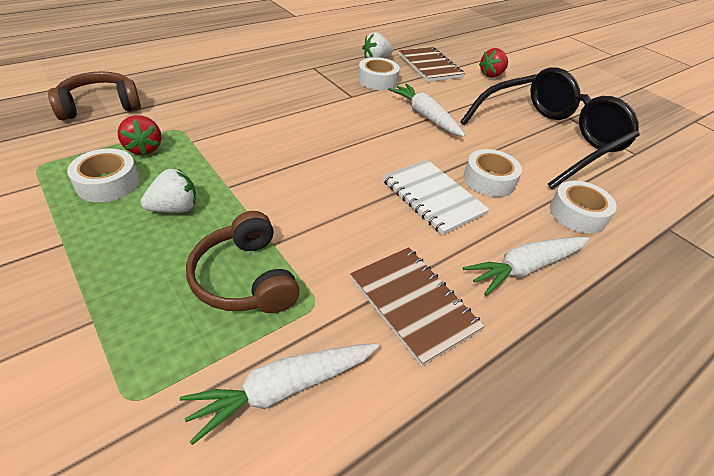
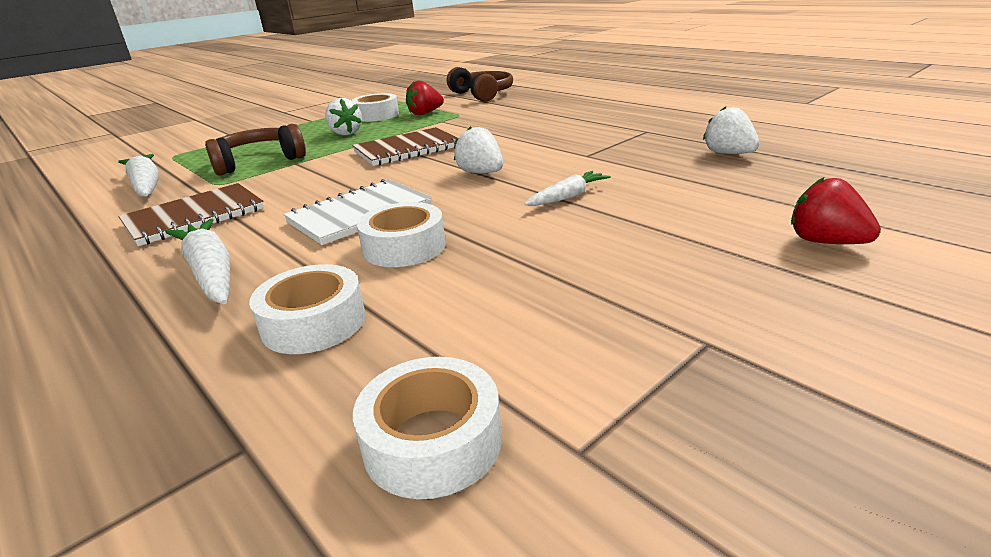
camera: 90 degrees right, 15 degrees down
(367, 139) = (481, 173): none -> white strawberry
(377, 80) = (654, 162): white tape -> white tape (432, 441)
(425, 116) = (568, 197): white carrot -> white carrot, size x0.63
(430, 66) = (768, 187): brown notebook -> brown notebook (407, 149)
(549, 138) = (573, 305): black glasses -> none

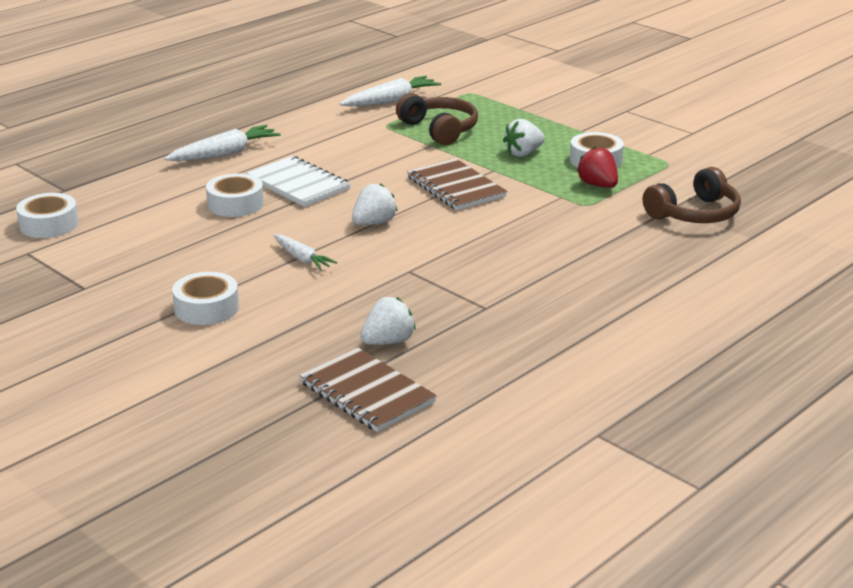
camera: 85 degrees right, 0 degrees up
(194, 217) = (317, 131): brown notebook -> brown notebook (367, 393)
(313, 322) = (153, 189): white tape -> white tape (206, 308)
(825, 242) = (177, 346): red strawberry -> none

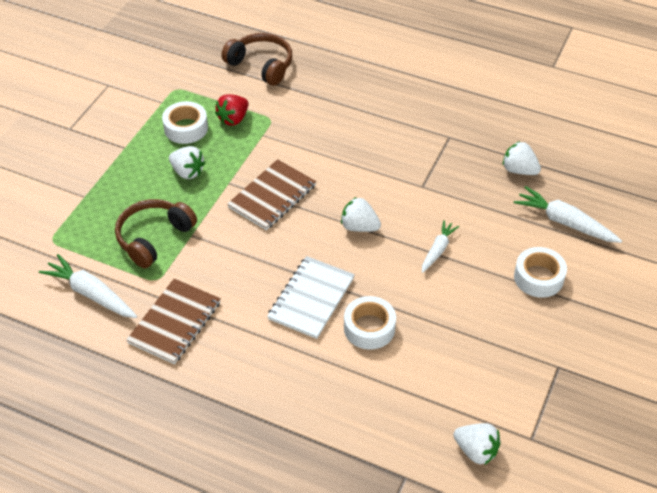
camera: 110 degrees left, 20 degrees up
(49, 224) = (476, 451): white tape -> white strawberry
(225, 154) = (269, 380): white carrot -> white carrot (565, 222)
(367, 393) = (579, 163): brown notebook -> brown notebook (175, 322)

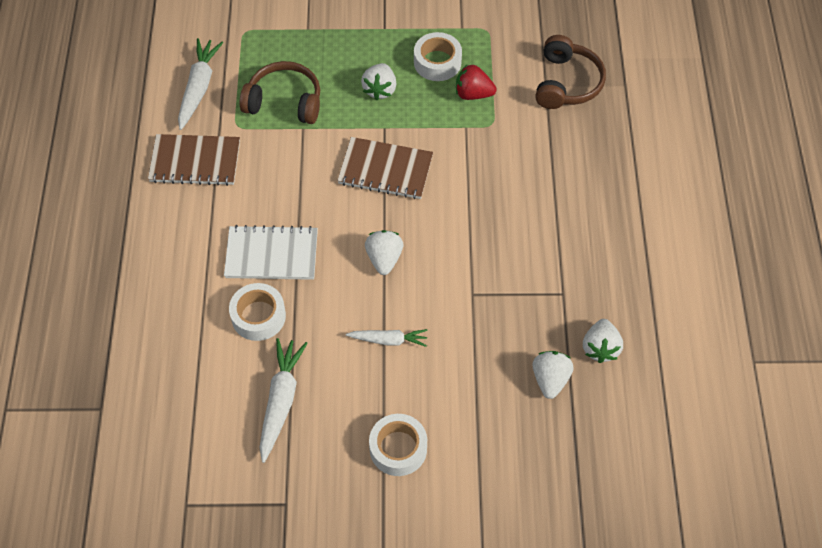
camera: 65 degrees right, 10 degrees up
(476, 451) = (152, 459): white strawberry -> white strawberry (600, 348)
(565, 222) = (494, 451): white carrot -> white carrot (281, 401)

